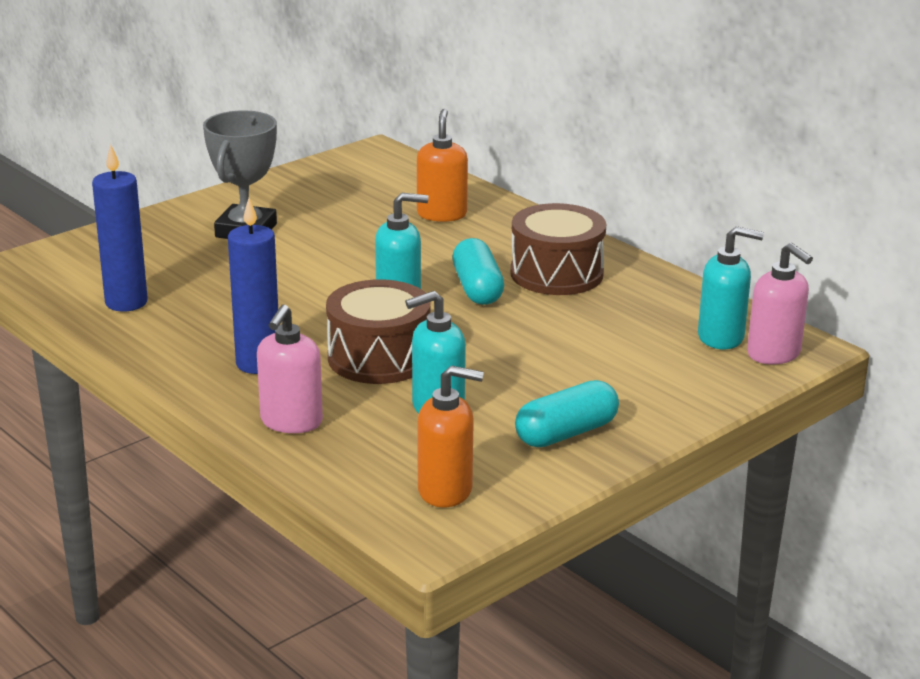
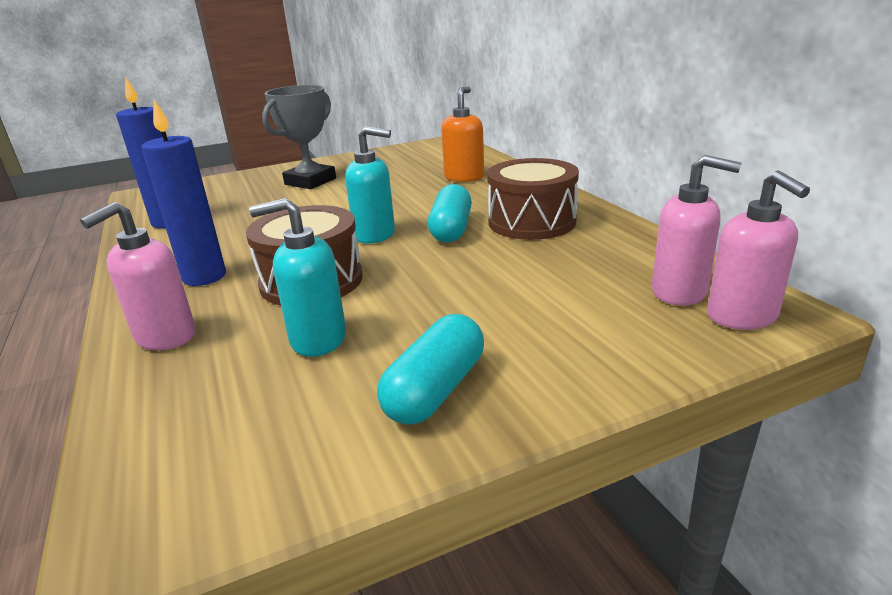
camera: 20 degrees right, 0 degrees up
(446, 490) = (227, 454): orange soap dispenser -> none
(566, 433) = (435, 390): turquoise capsule -> turquoise capsule turned 45 degrees counterclockwise
(721, 337) = (679, 292): turquoise soap dispenser -> pink soap dispenser

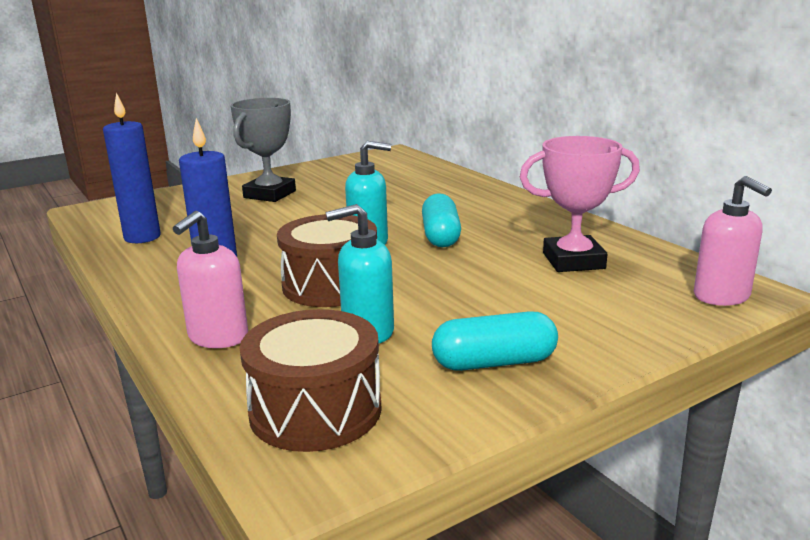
camera: 10 degrees left, 5 degrees down
(435, 390) = (494, 362): turquoise capsule -> turquoise capsule turned 60 degrees clockwise
(464, 177) = (428, 187): orange soap dispenser -> none
(531, 222) = (513, 227): brown drum -> brown drum (315, 410)
(580, 263) = (573, 261): none -> pink trophy
(679, 292) = (666, 280): pink soap dispenser -> none

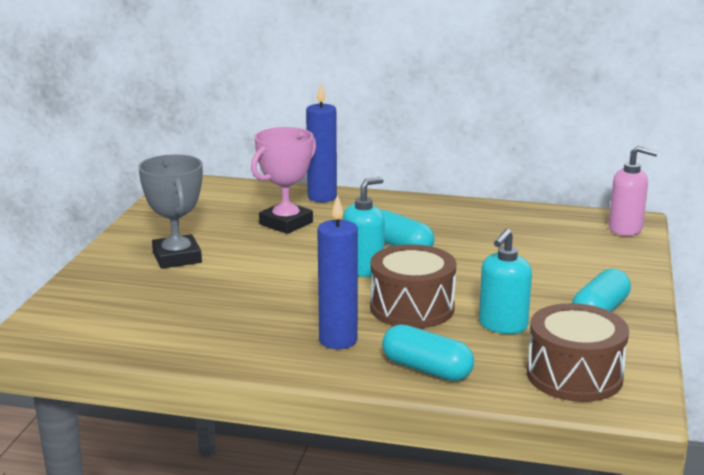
camera: 45 degrees left, 0 degrees up
(142, 237) = (166, 334): blue candle -> blue candle (322, 197)
(218, 337) = (426, 369): pink soap dispenser -> turquoise capsule
(573, 261) = (515, 234): pink trophy -> pink trophy (286, 223)

